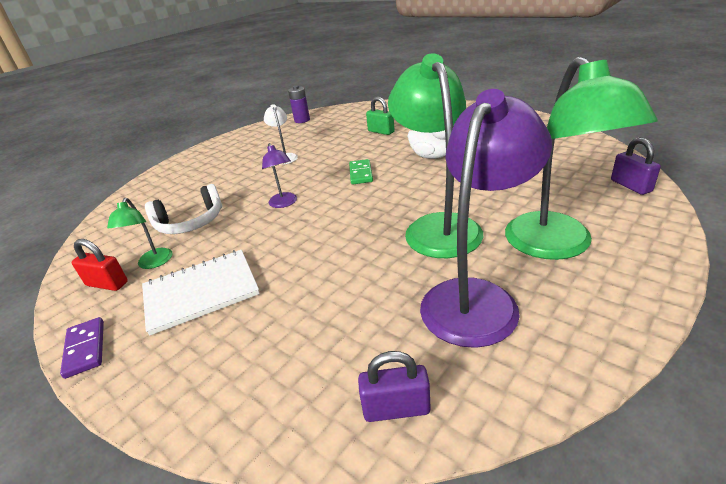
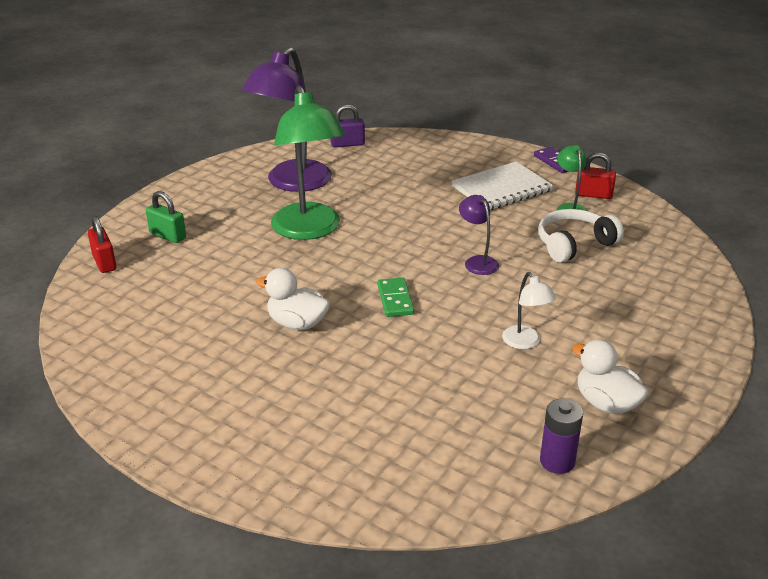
camera: 170 degrees right, 0 degrees up
(262, 137) = (606, 403): none -> white duck
(381, 132) = (376, 395): green padlock -> green padlock (168, 235)
(556, 246) = (218, 211): green lamp -> none
(631, 186) = (104, 262): purple padlock -> red padlock

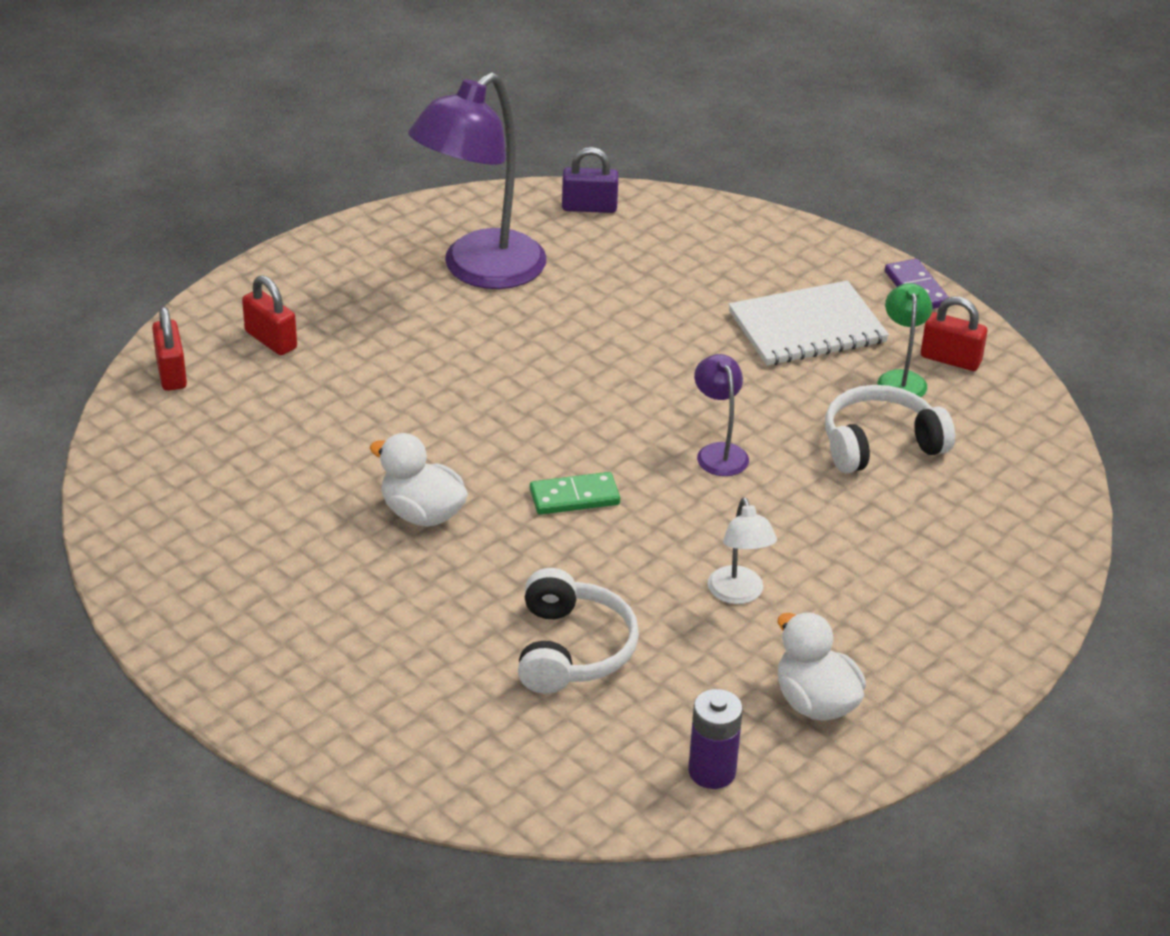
camera: 10 degrees right, 5 degrees up
(168, 235) = (271, 340): green padlock -> red padlock
(309, 230) = (482, 361): green lamp -> none
(395, 299) = (574, 497): green domino -> green domino turned 75 degrees clockwise
(428, 394) = (572, 649): none -> white headphones

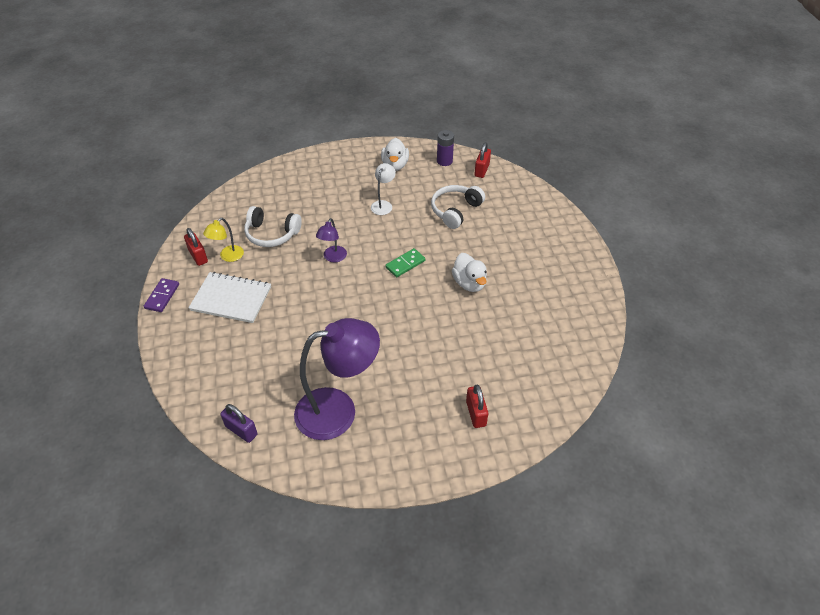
camera: 145 degrees left, 10 degrees up
(171, 373) = (537, 415): red padlock -> red padlock (482, 170)
(574, 497) = (405, 264): green domino -> green domino turned 60 degrees counterclockwise
(901, 379) = (228, 257): green lamp -> yellow lamp

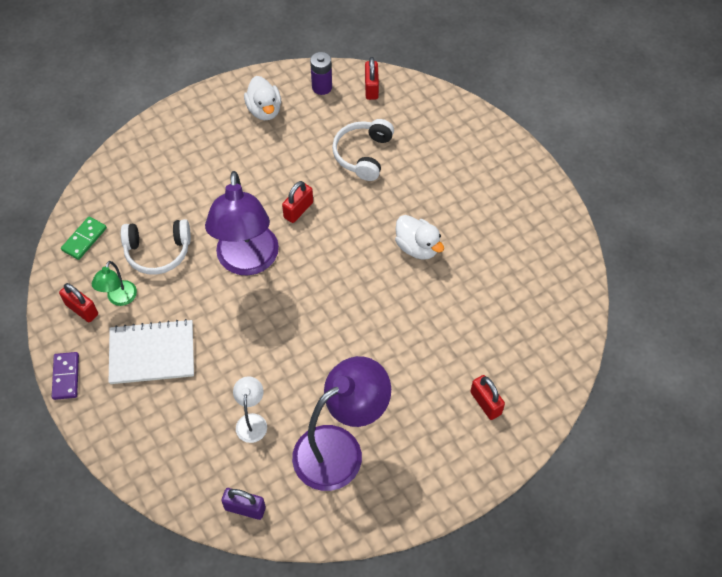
camera: 20 degrees left, 10 degrees up
(228, 257) = (119, 299): yellow lamp -> green lamp
(333, 258) = (247, 261): purple lamp -> purple lamp, size x2.17
(383, 204) = (274, 171): white lamp -> white lamp (252, 421)
(388, 234) = (298, 210): none -> red padlock
(405, 264) = (335, 244): green domino -> green domino (84, 239)

